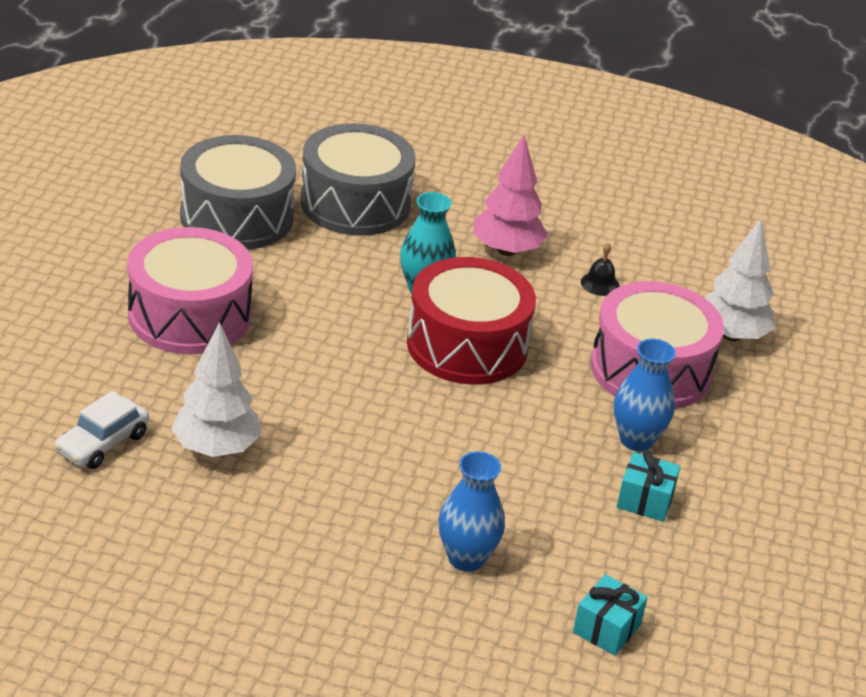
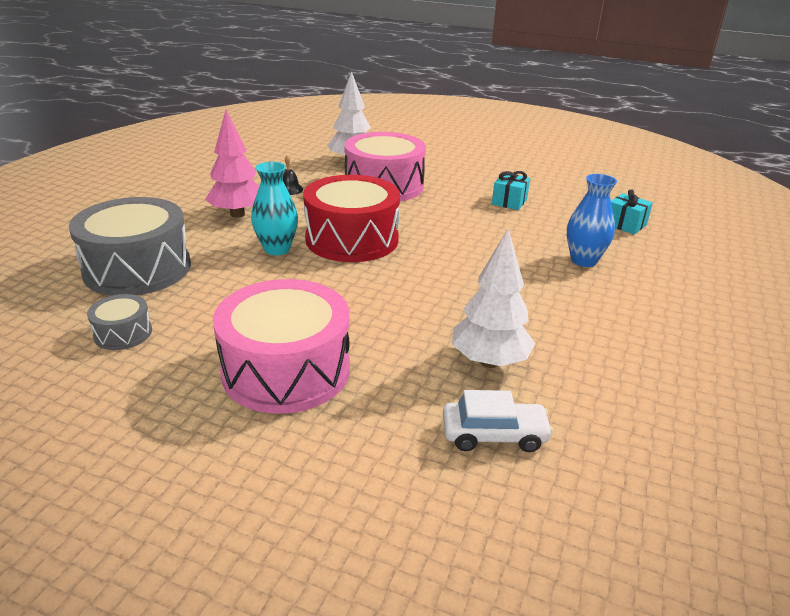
camera: 80 degrees left, 5 degrees down
(102, 443) = (494, 435): white car -> white car turned 45 degrees counterclockwise
(236, 217) = (123, 333): grey drum -> grey drum, size x0.46
(636, 440) = (453, 197): blue vase -> none

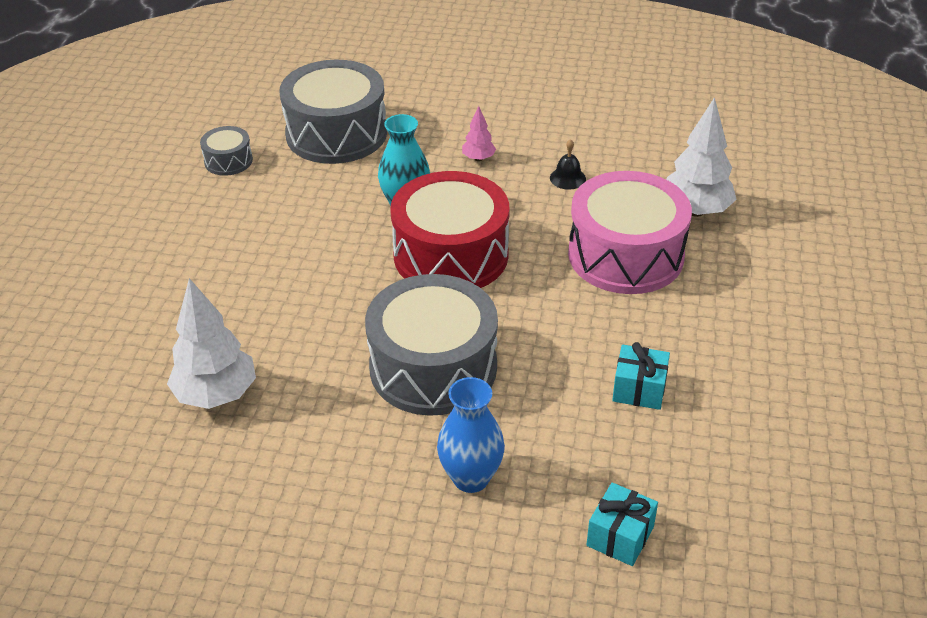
camera: 80 degrees right, 10 degrees up
(237, 214) = (478, 158): pink tree -> pink tree, size x0.50
(286, 370) = (187, 262): pink drum -> none
(475, 260) = (433, 367): none -> grey drum
(494, 435) = (104, 406): white car -> none

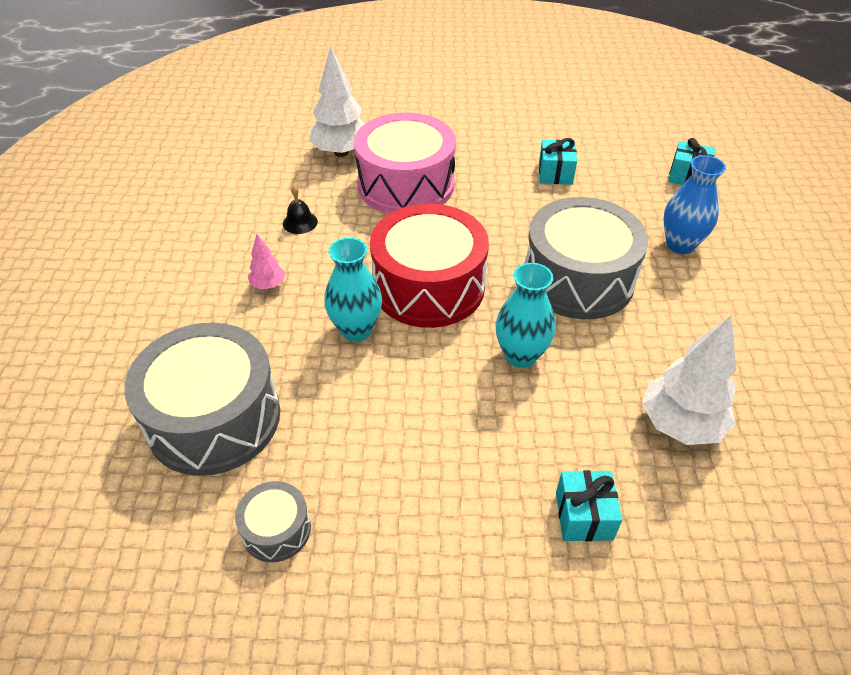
camera: 100 degrees left, 5 degrees up
(161, 310) = (584, 516): none -> turquoise gift
(339, 303) = (520, 355): none -> turquoise vase

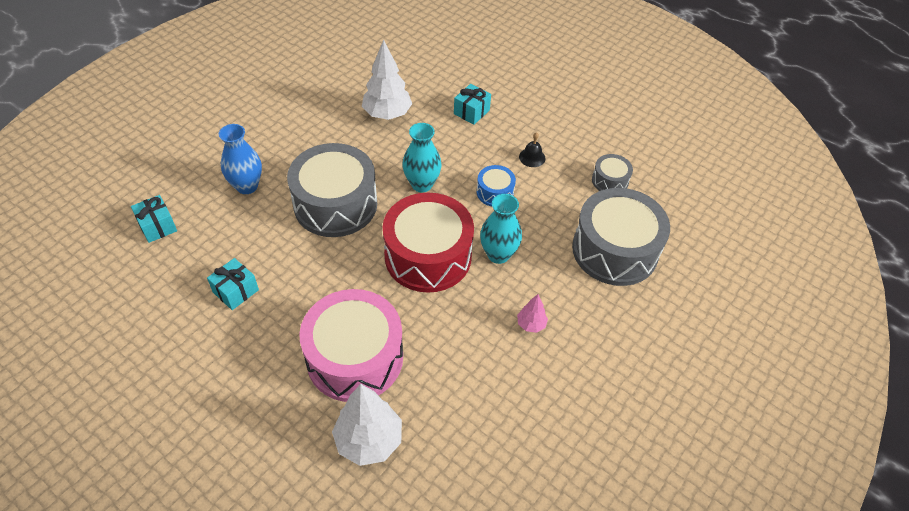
camera: 145 degrees left, 5 degrees up
(300, 222) = (469, 372): black bell -> black bell (532, 157)
(425, 401) = (495, 192): none -> blue drum

